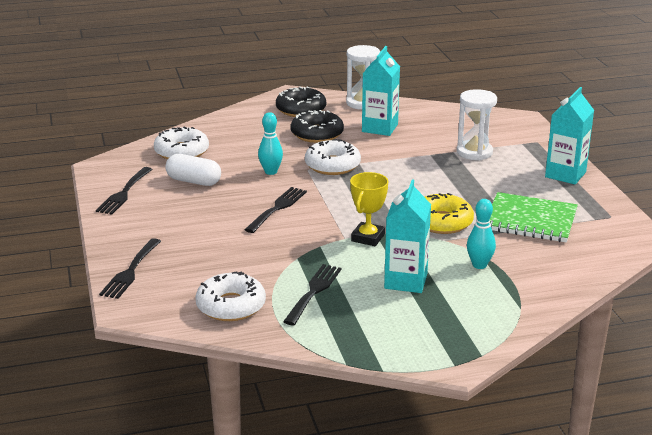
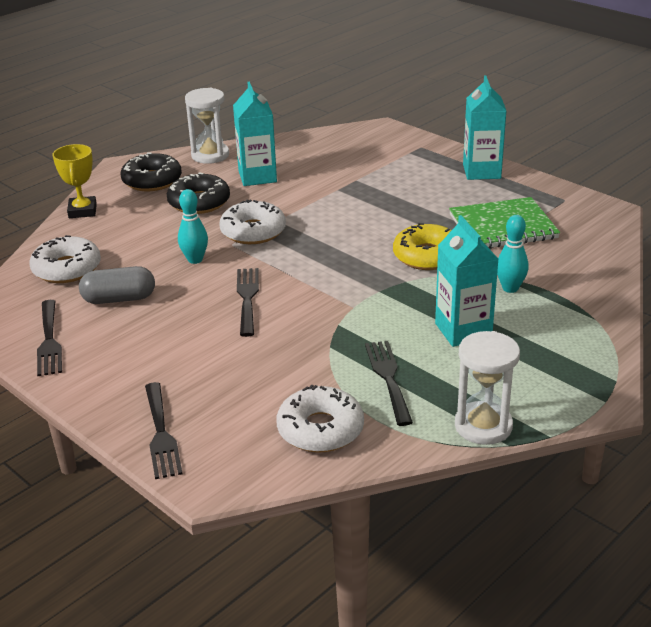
camera: 30 degrees left, 5 degrees up
(194, 181) = (119, 299): white capsule -> grey capsule
(368, 238) = (375, 298): yellow trophy -> yellow trophy (82, 211)
(474, 152) = (377, 174): white hourglass -> white hourglass (483, 426)

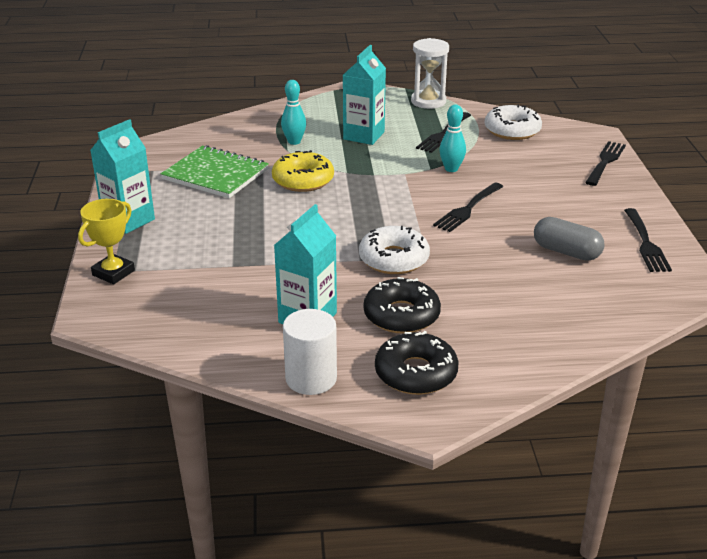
camera: 140 degrees left, 0 degrees up
(49, 341) = (646, 243): black fork -> black fork turned 150 degrees clockwise
(67, 269) = (593, 301): white donut -> none
(82, 211) = (529, 367): yellow trophy -> yellow trophy (113, 273)
(195, 259) = (472, 256): turquoise bowling pin -> turquoise bowling pin (451, 169)
(210, 155) = (311, 378): white hourglass -> white cylinder

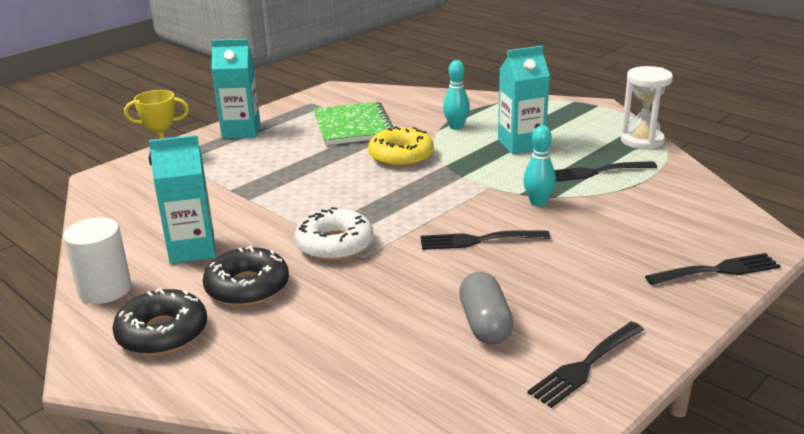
camera: 50 degrees right, 5 degrees down
(512, 130) = (674, 197): white donut -> none

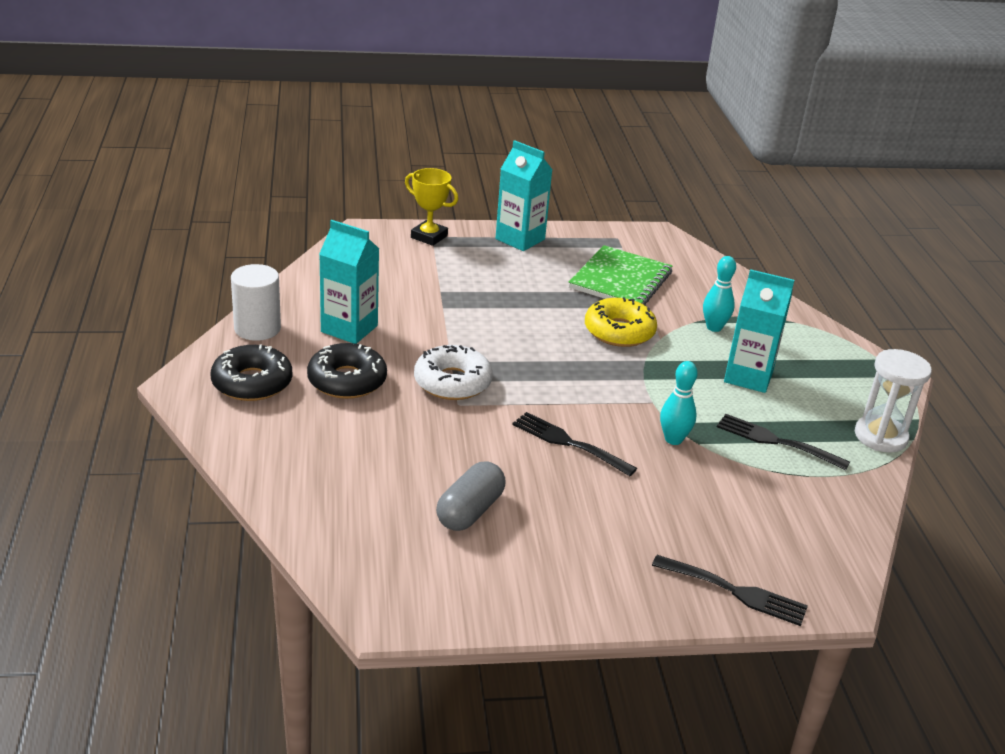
camera: 35 degrees right, 5 degrees up
(585, 366) = (493, 589): black fork -> none

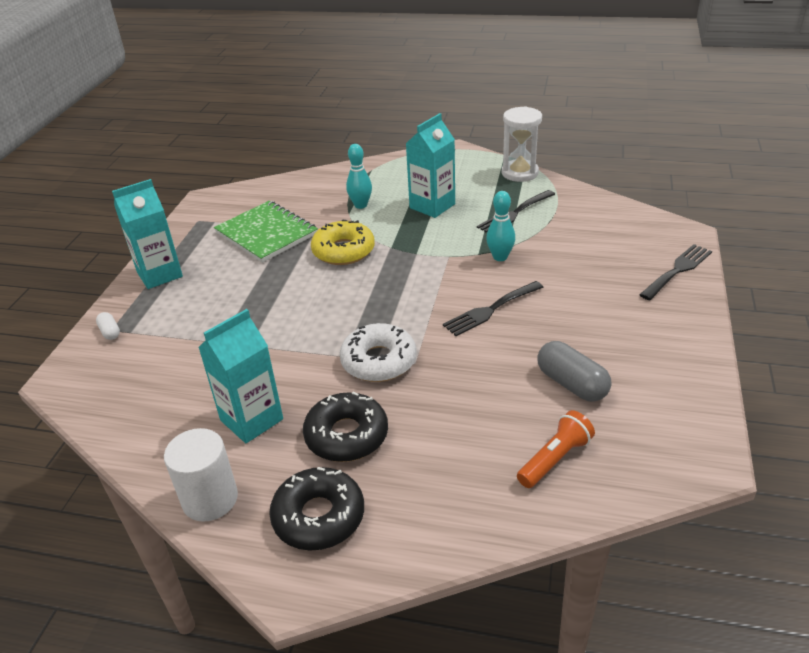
camera: 65 degrees left, 5 degrees up
(356, 507) = (555, 459): none -> orange flashlight
(429, 237) = (110, 332): yellow trophy -> white capsule

